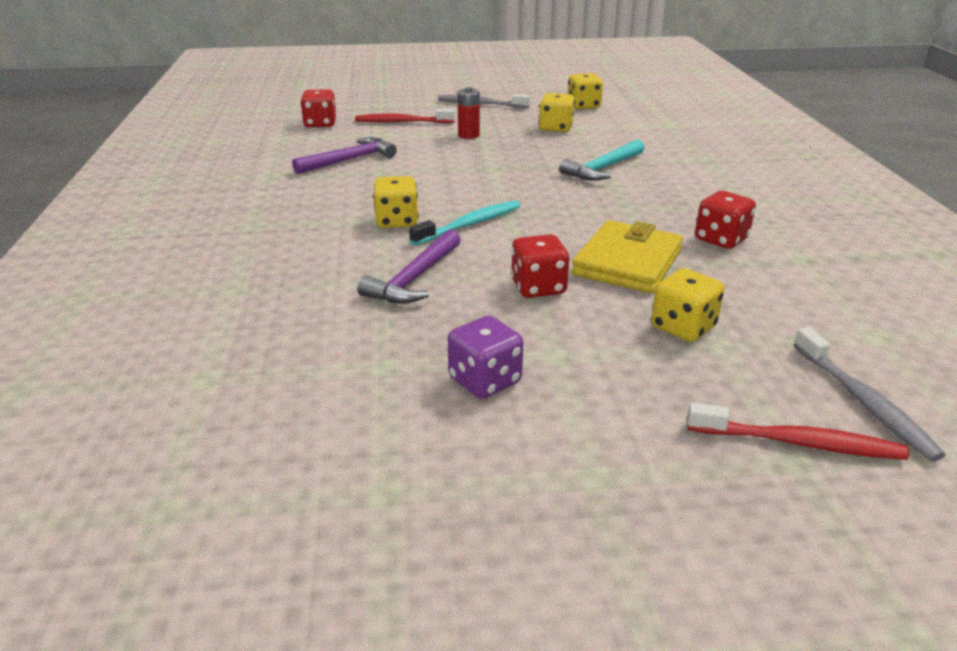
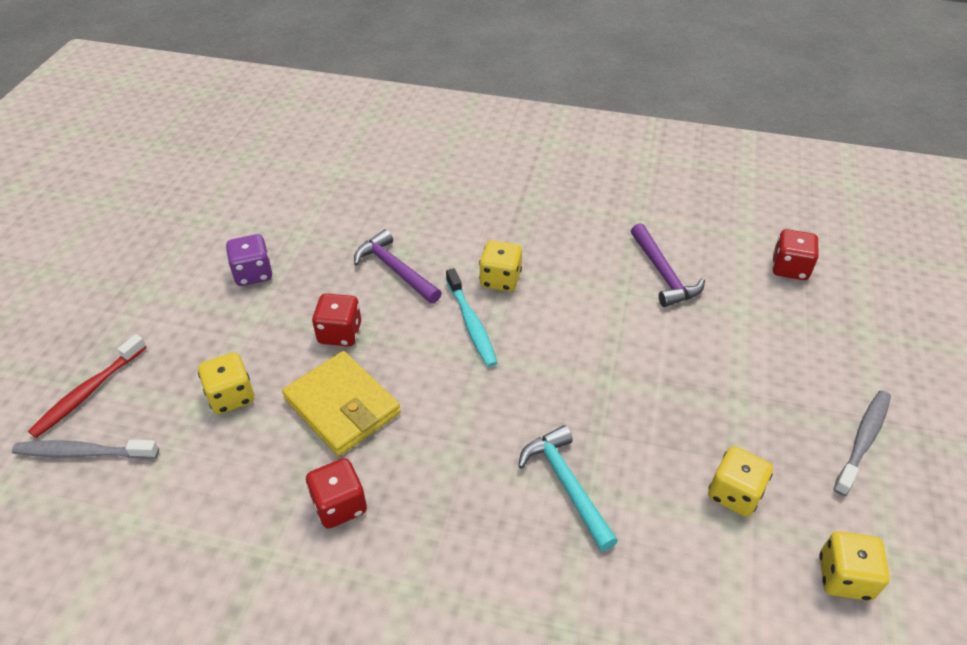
camera: 110 degrees right, 15 degrees up
(402, 122) = (787, 338): red toothbrush -> none
(468, 135) = (723, 389): red battery -> none

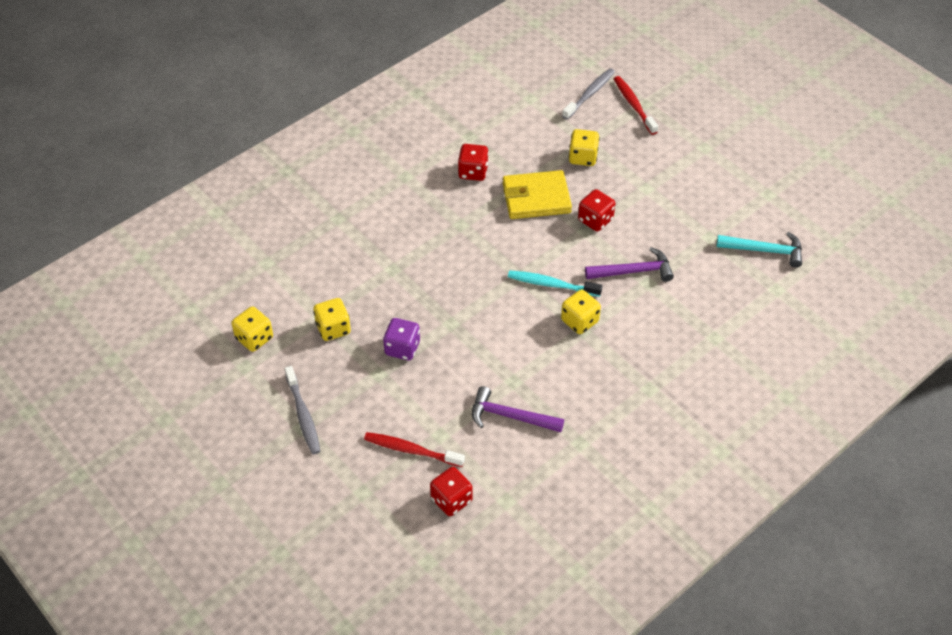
camera: 125 degrees right, 5 degrees up
(253, 274) = (685, 201): purple dice -> purple dice (402, 348)
(566, 485) = (403, 262): turquoise hammer -> turquoise hammer (765, 250)
(782, 323) = (411, 450): none -> red toothbrush

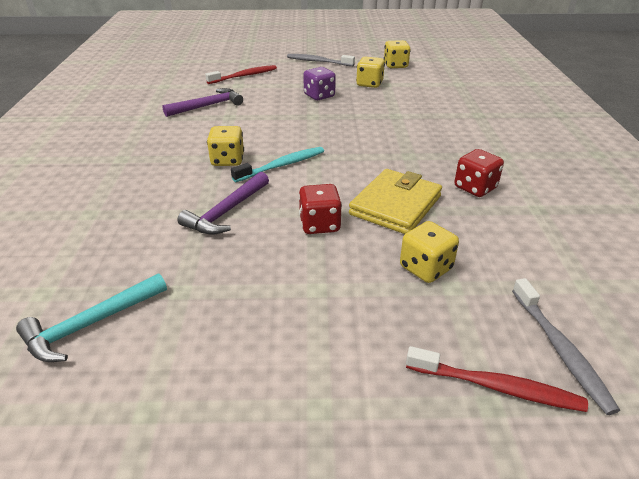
camera: 130 degrees right, 15 degrees down
(451, 500) = (195, 75): red dice -> none

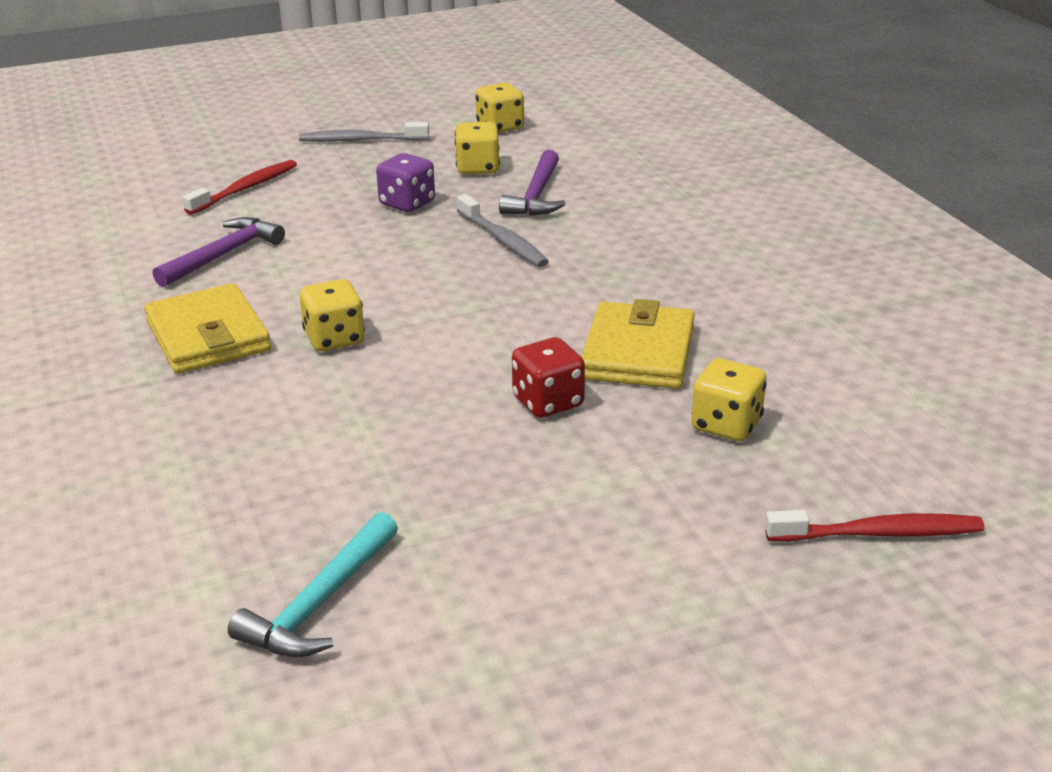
camera: 20 degrees left, 5 degrees down
(166, 146) = (208, 336): none -> yellow wallet
(227, 212) = (396, 415): purple hammer -> purple hammer (536, 196)
(282, 165) = (429, 329): turquoise toothbrush -> none
(475, 188) = (733, 305): red dice -> none
(560, 350) = (930, 478): grey toothbrush -> grey toothbrush (503, 240)

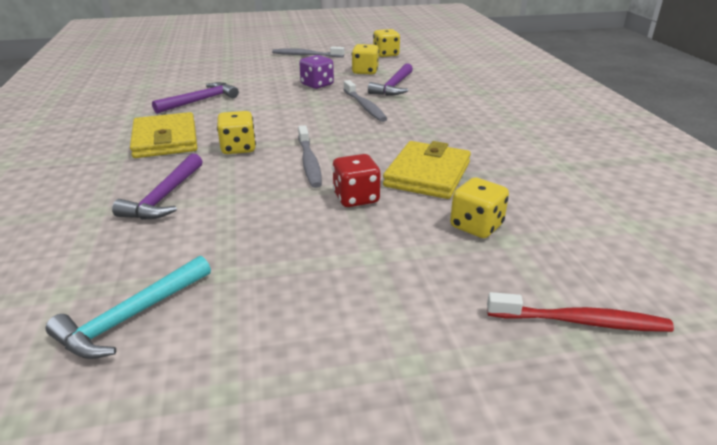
camera: 10 degrees right, 0 degrees up
(245, 189) = (231, 72): red toothbrush -> none
(265, 433) = (165, 197): none -> purple hammer
(456, 351) = (309, 162): none -> grey toothbrush

